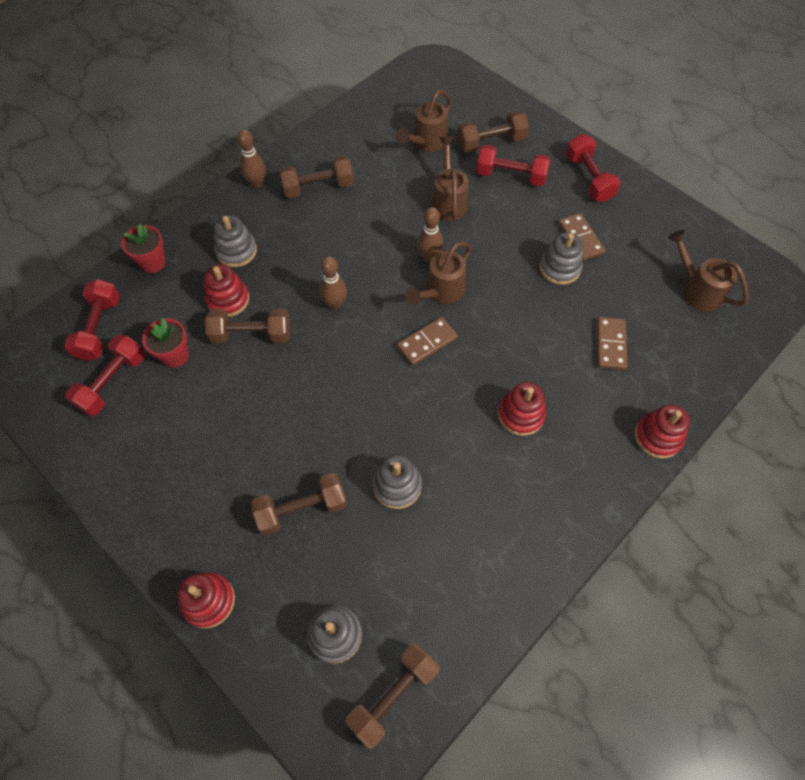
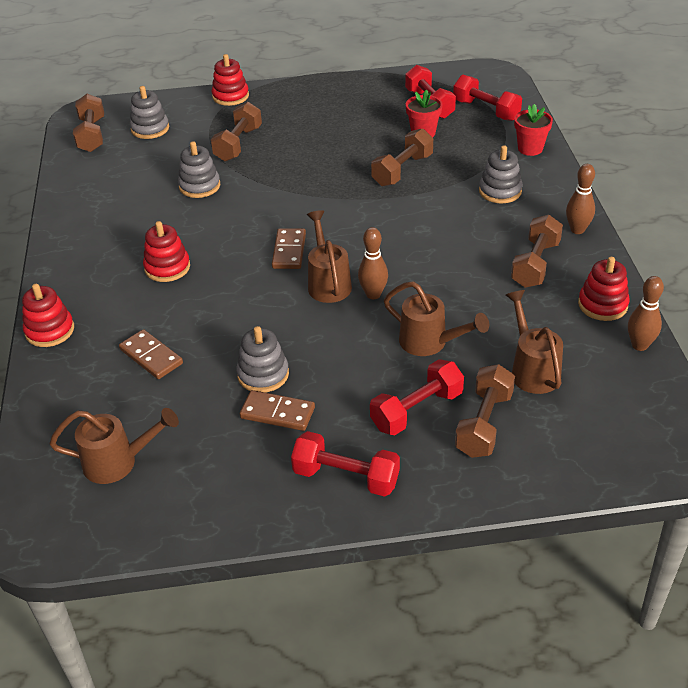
camera: 130 degrees right, 20 degrees down
(228, 299) = (450, 171): red stacking toy -> red stacking toy (602, 305)
(335, 304) = (384, 220): brown bowling pin -> brown bowling pin (639, 345)

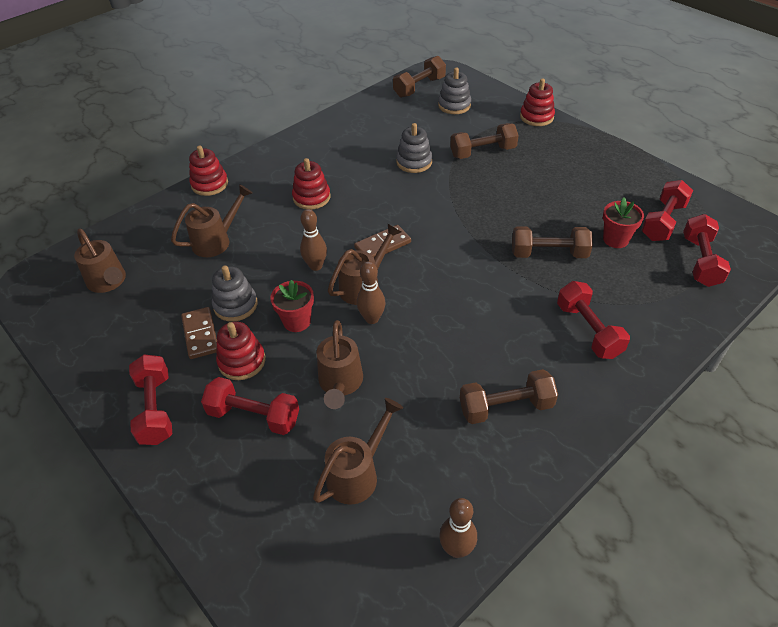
camera: 55 degrees right, 5 degrees up
(151, 356) = (216, 241): brown domino -> brown watering can
(484, 424) = (265, 470): brown dumbbell -> none
(500, 191) = (588, 330): grey stacking toy -> red dumbbell
(530, 148) = (678, 320): red flower pot -> red flower pot (297, 321)
(577, 230) = (589, 416): brown bowling pin -> brown bowling pin (316, 266)
(602, 305) = (492, 489): red stacking toy -> red stacking toy (242, 361)

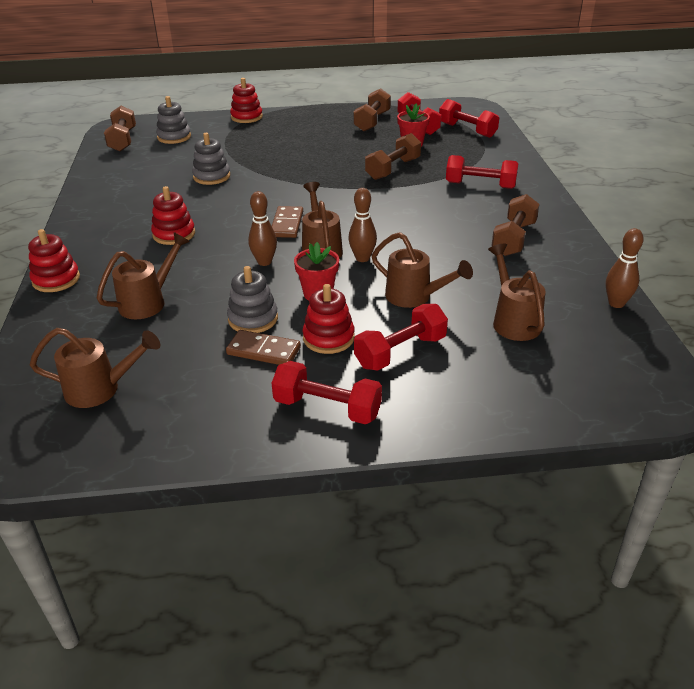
camera: 55 degrees left, 10 degrees down
(216, 241) = (148, 302): brown watering can -> brown watering can turned 45 degrees clockwise
(483, 152) = (249, 148): brown dumbbell -> brown dumbbell (372, 121)

